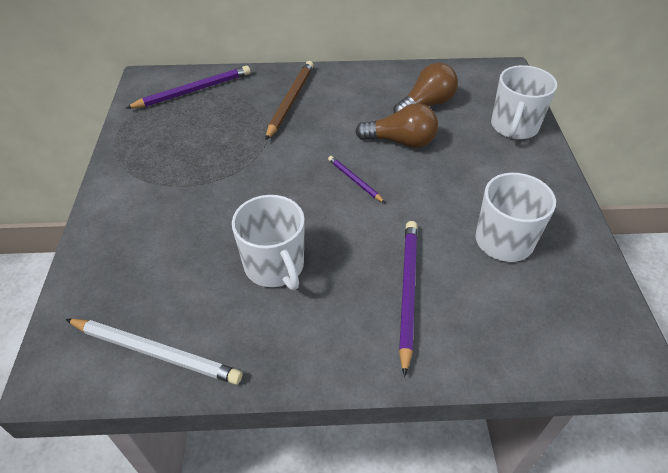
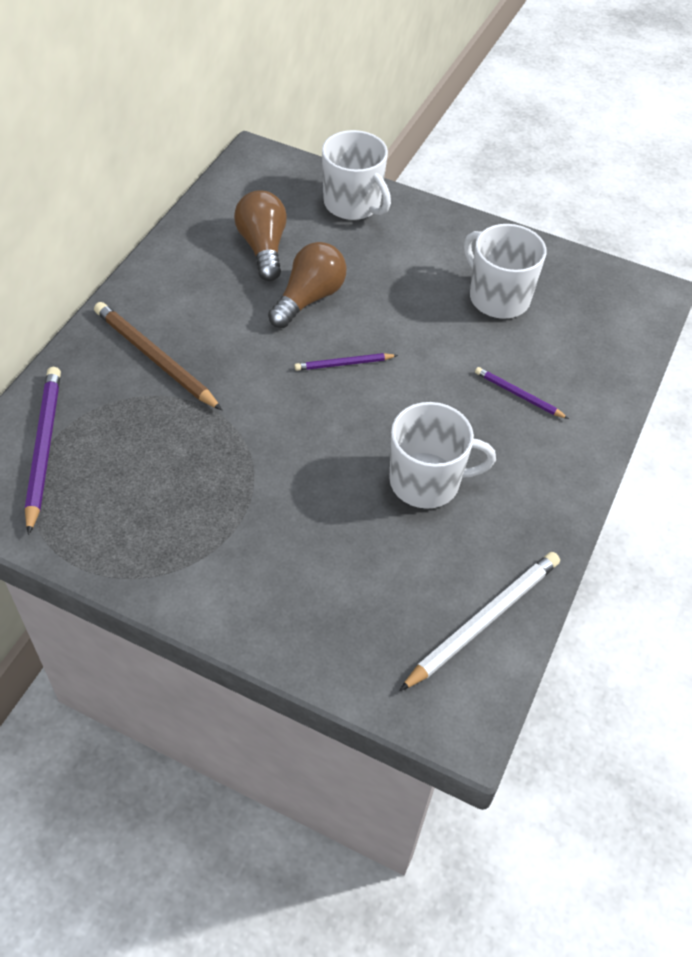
camera: 65 degrees left, 5 degrees up
(407, 292) = (518, 395): purple pencil -> purple pencil, size x0.55

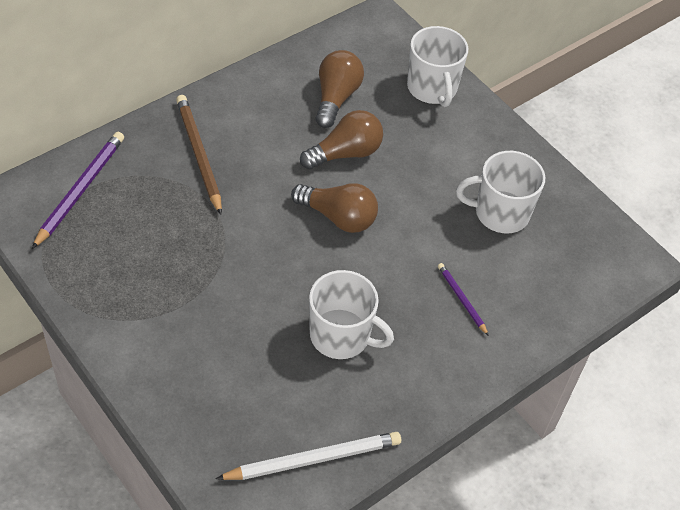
camera: 25 degrees right, 0 degrees up
(344, 364) = (338, 217): purple pencil -> brown light bulb
(498, 297) = (500, 213): white mug -> white mug turned 75 degrees counterclockwise

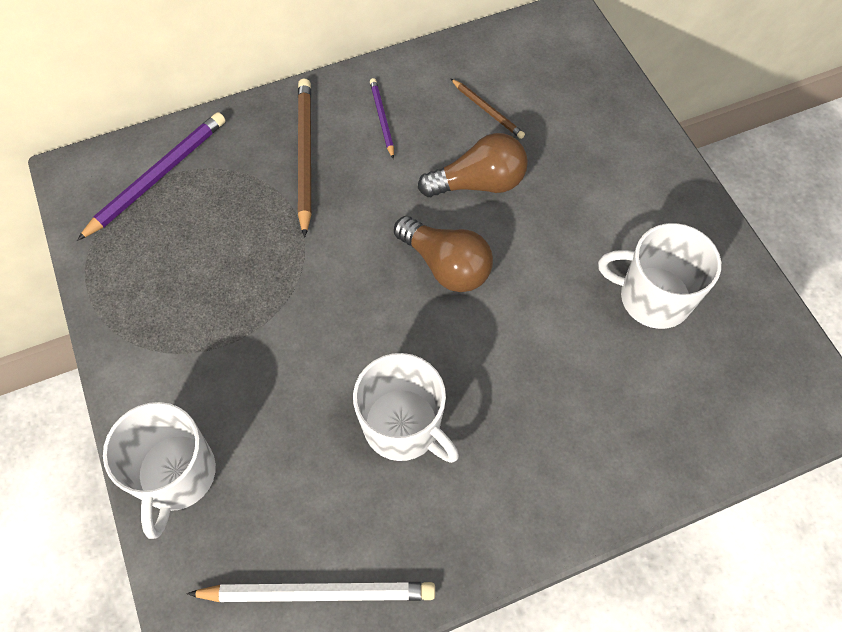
camera: 20 degrees right, 10 degrees up
(336, 98) = (487, 110): brown light bulb -> brown pencil
(432, 88) = (609, 116): white mug -> white mug (176, 475)
(461, 299) = (570, 408): purple pencil -> purple pencil (382, 119)

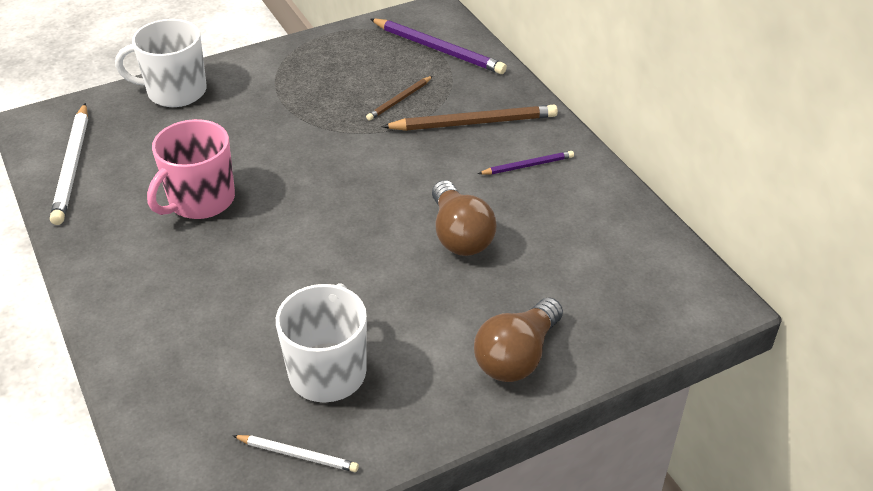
camera: 85 degrees right, 20 degrees down
(403, 426) = (200, 200): white mug -> pink mug
(445, 265) = (361, 217): brown light bulb -> brown light bulb (517, 356)
(487, 110) = (556, 238): brown pencil -> brown pencil (399, 100)
(746, 322) = (297, 454): none -> white pencil

